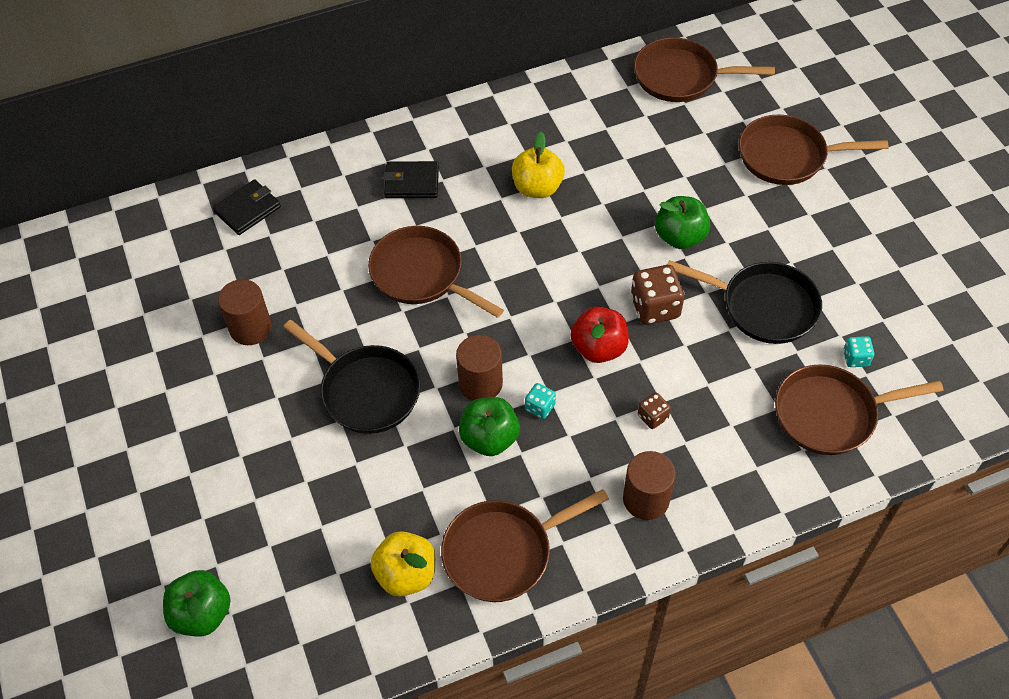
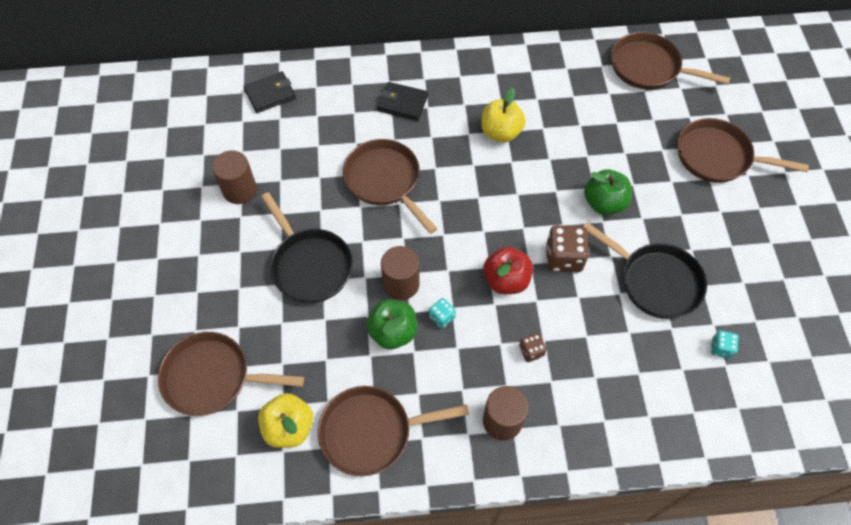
camera: 15 degrees right, 5 degrees up
(202, 614) = (124, 412): green apple -> none
(831, 414) = (684, 392): brown pan -> brown pan (213, 378)

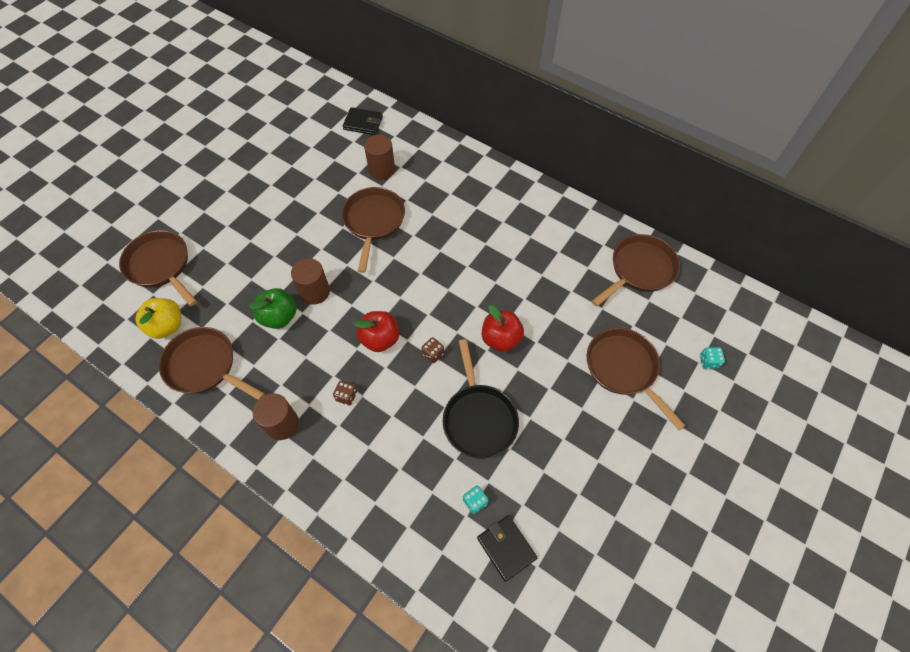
camera: 40 degrees right, 0 degrees up
(239, 190) = (286, 169): brown cylinder -> brown cylinder (382, 169)
(309, 265) = (277, 241): black pan -> none
(402, 103) = (436, 180): black wallet -> black wallet (506, 548)
(442, 317) = (316, 331): turquoise dice -> turquoise dice (708, 361)
(500, 132) = (480, 242): yellow apple -> none
(563, 258) = (433, 354): brown dice -> brown dice, size x0.54
(604, 203) = (501, 339): green apple -> red apple
(649, 68) = (639, 270): brown pan -> brown pan turned 75 degrees clockwise

